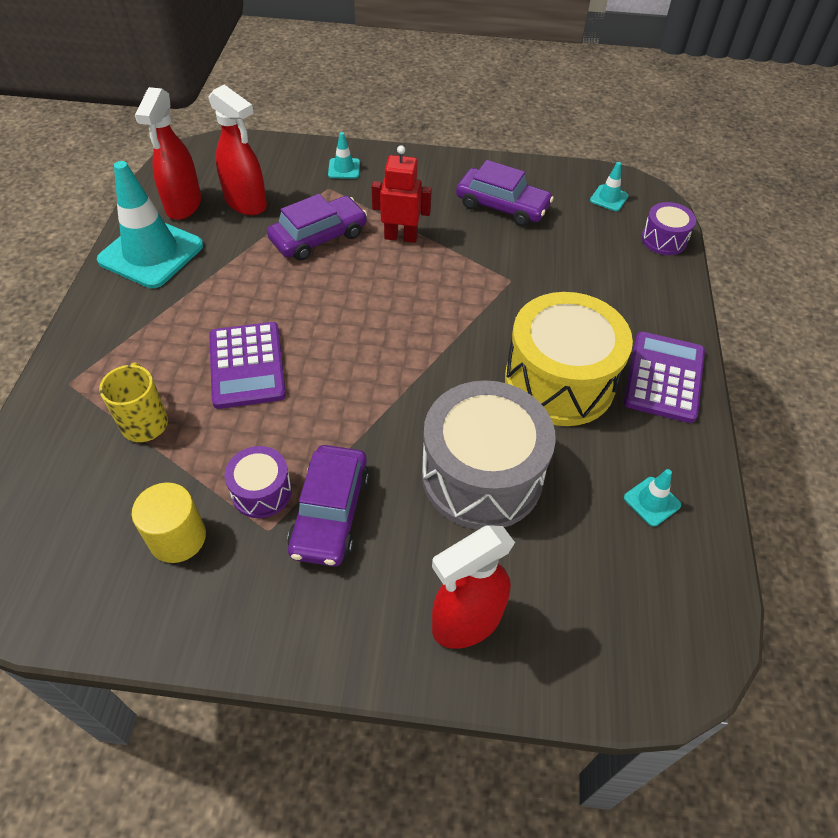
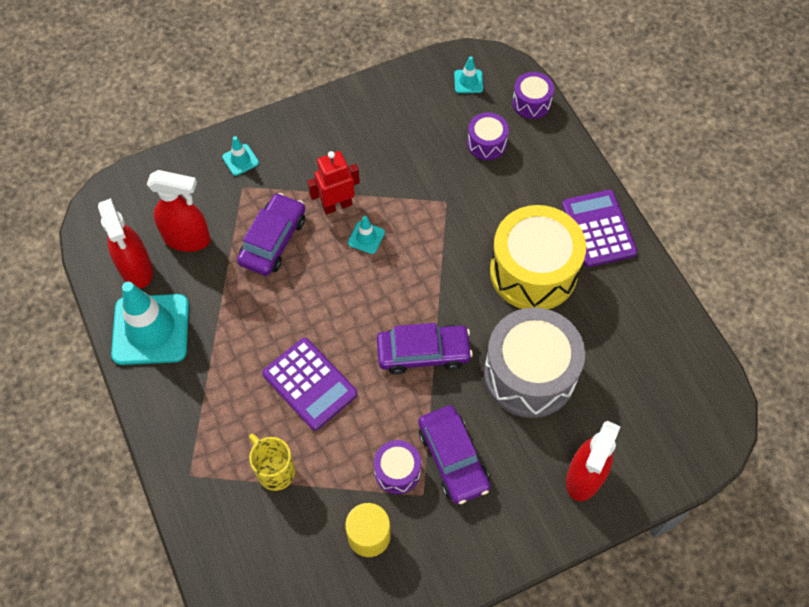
camera: 30 degrees left, 10 degrees up
(502, 206) = (393, 132): purple car -> purple car (423, 353)
(590, 252) = (486, 143): none -> purple drum
(652, 501) = (643, 330): turquoise traffic cone -> turquoise traffic cone (366, 237)

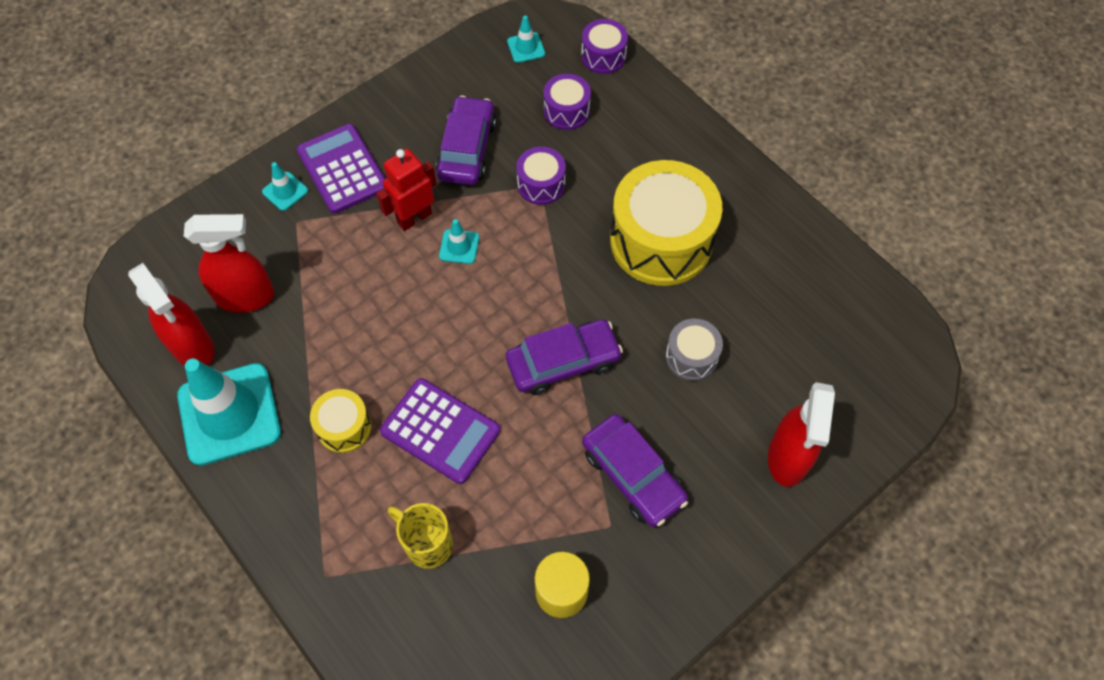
camera: 15 degrees left, 0 degrees up
(236, 362) = (344, 427): none -> yellow drum
(273, 240) = (350, 275): purple car -> purple car (467, 149)
(397, 471) = (573, 507): purple drum -> purple drum (541, 184)
(529, 374) = (691, 357): grey drum -> grey drum, size x0.48
(598, 229) = (719, 177): purple calculator -> purple calculator (342, 169)

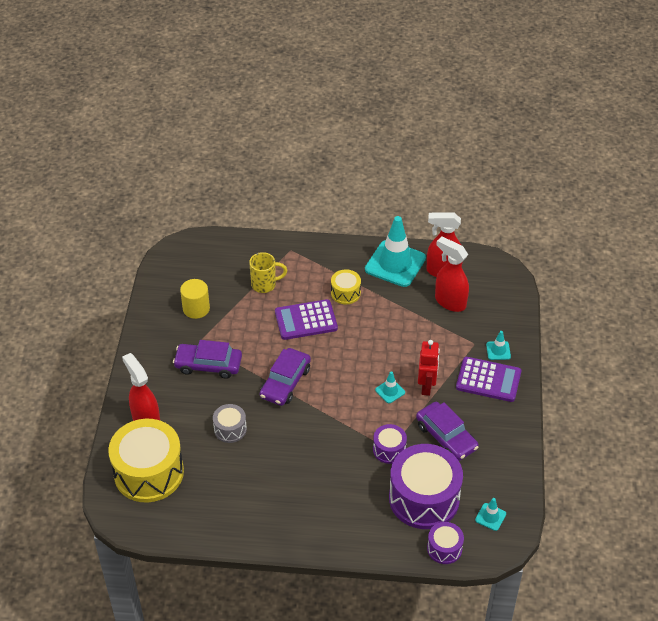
camera: 135 degrees right, 15 degrees down
(246, 297) = (450, 302): red spray bottle -> red spray bottle turned 90 degrees clockwise
(566, 111) = (424, 498): purple drum -> purple drum, size x2.07
(661, 241) = (300, 470): yellow drum -> yellow drum (149, 472)

